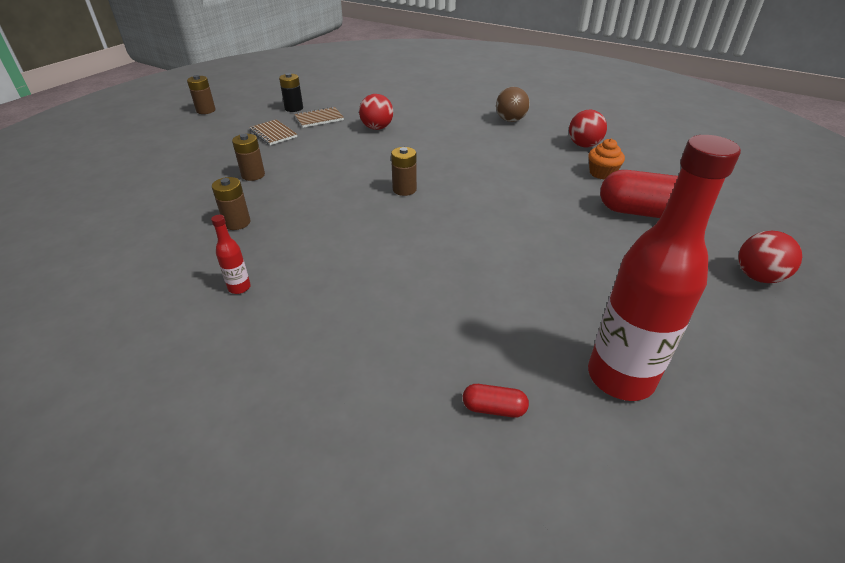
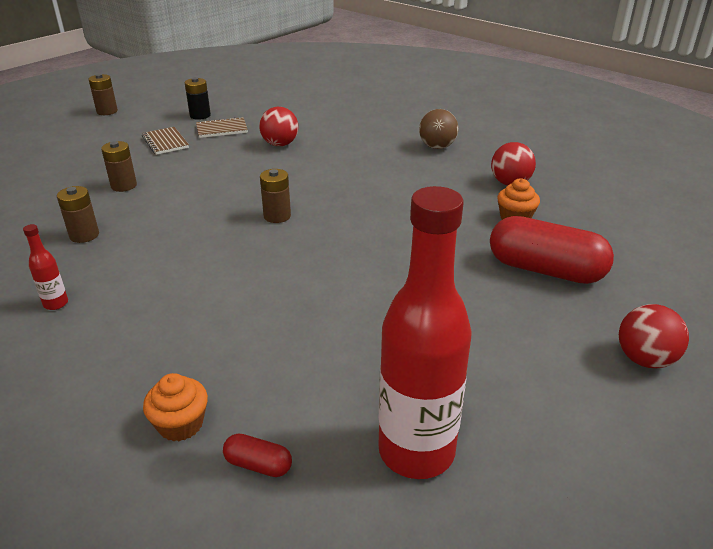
camera: 10 degrees right, 5 degrees down
(408, 382) = (180, 424): none -> orange cupcake

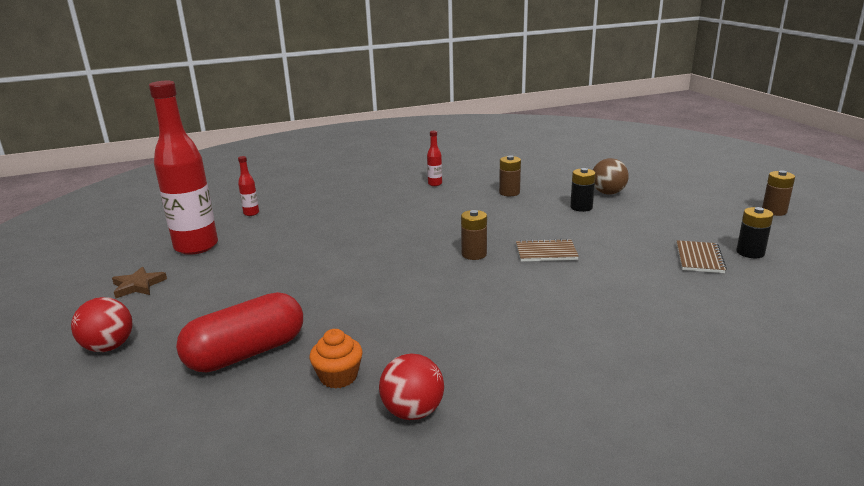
camera: 120 degrees right, 10 degrees down
(124, 186) = (581, 207): brown battery -> black battery
(165, 142) = (672, 229): brown notebook -> brown notebook (546, 252)
(180, 424) = (300, 202): orange cupcake -> none
(258, 465) = (251, 213): red capsule -> red bottle
(280, 144) = (637, 283): red ball -> none
(437, 147) = (567, 393): brown ball -> brown ball (608, 193)
(553, 432) = (138, 285): none -> brown star

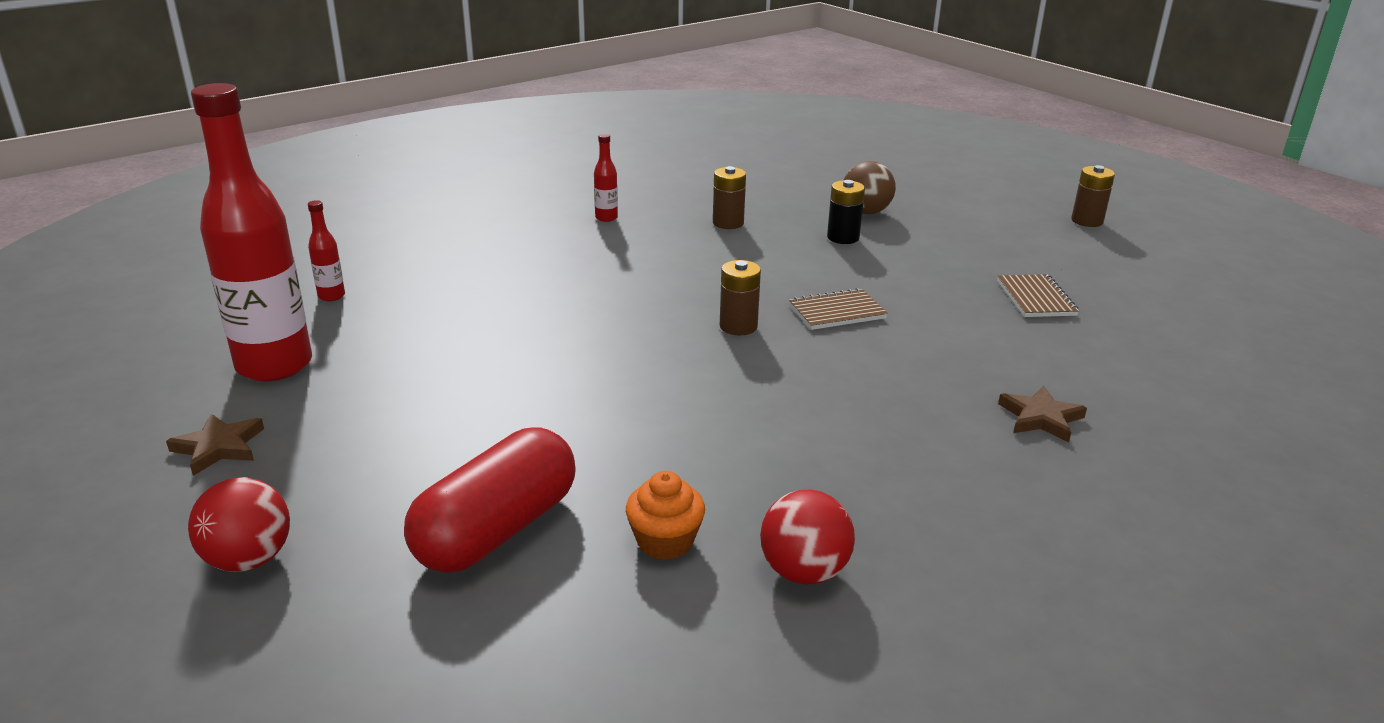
camera: 20 degrees left, 5 degrees up
(651, 338) = (1040, 418): none -> brown star
(750, 252) = (1090, 283): black battery -> none

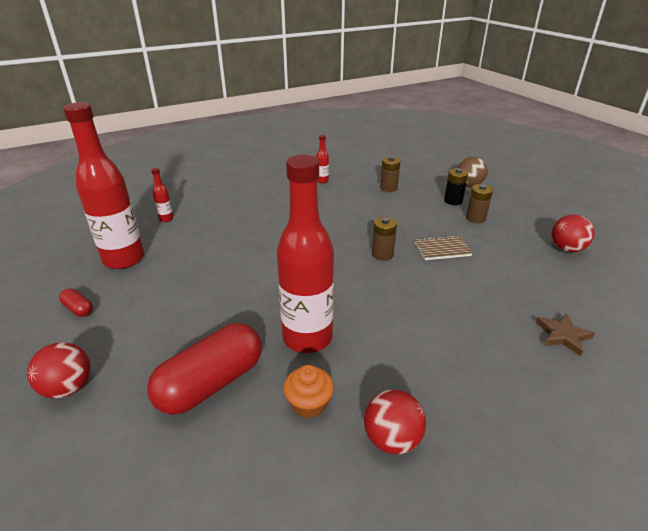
camera: 10 degrees right, 5 degrees up
(219, 447) = (78, 309): brown star -> red capsule
(640, 455) = (307, 338): none -> red bottle
(1035, 298) = (566, 249): brown notebook -> red ball
(1087, 221) = (603, 199): brown battery -> brown battery (475, 218)

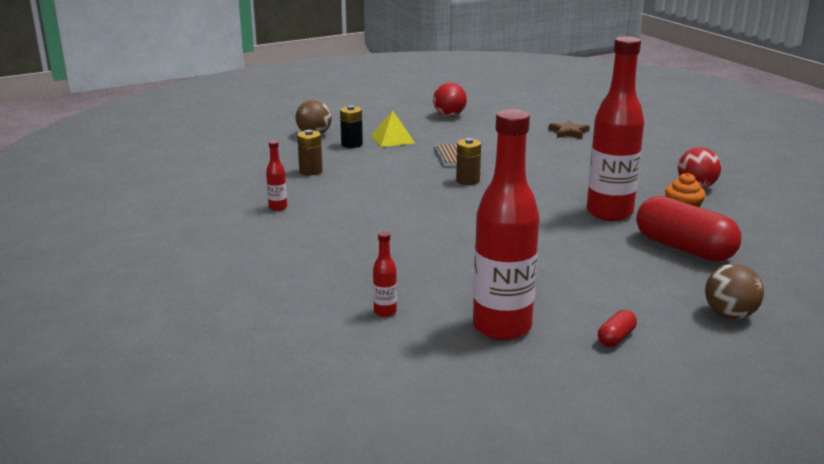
camera: 90 degrees left, 10 degrees down
(68, 388) = (730, 315): red ball -> brown ball
(475, 218) = (393, 139): brown battery -> yellow pyramid

